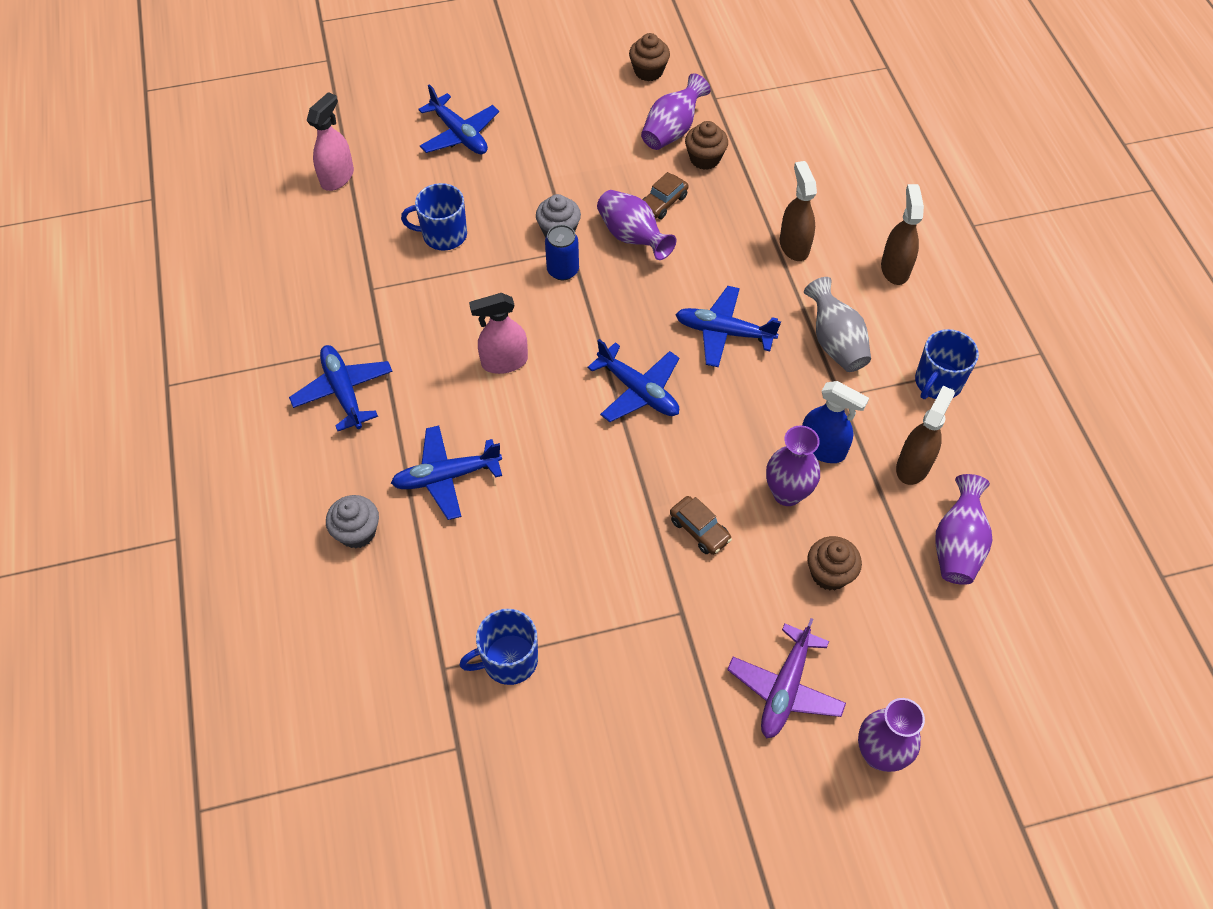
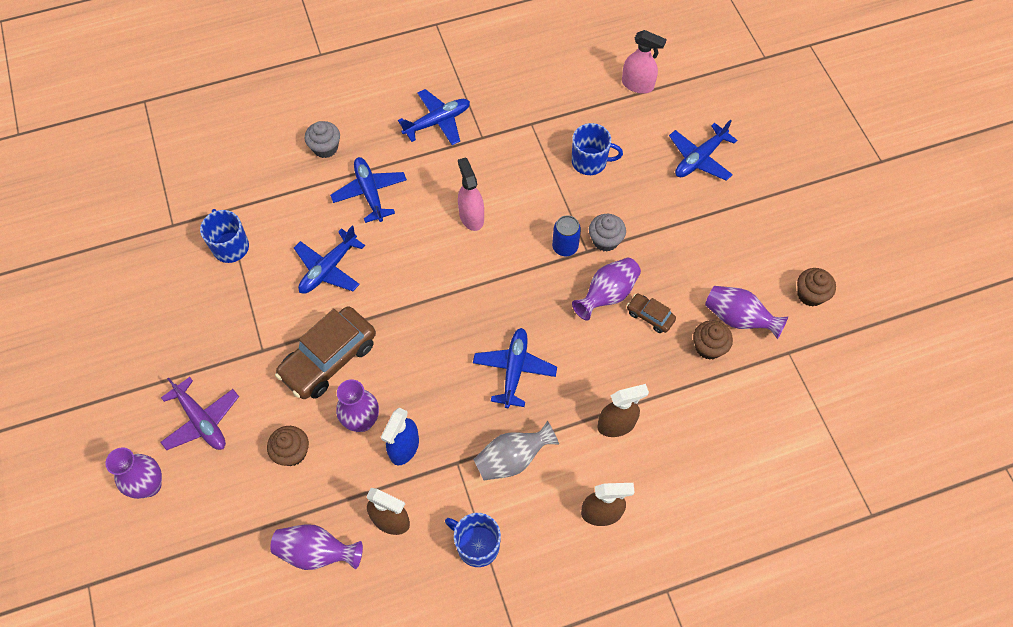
camera: 85 degrees right, 5 degrees up
(443, 235) = (590, 162): blue mug -> blue mug turned 105 degrees clockwise
(638, 391) = (451, 310): blue plane -> blue plane (328, 269)
(699, 530) = (329, 359): brown car -> brown car, size x2.07
(785, 688) = (201, 421): purple plane -> purple plane turned 150 degrees counterclockwise

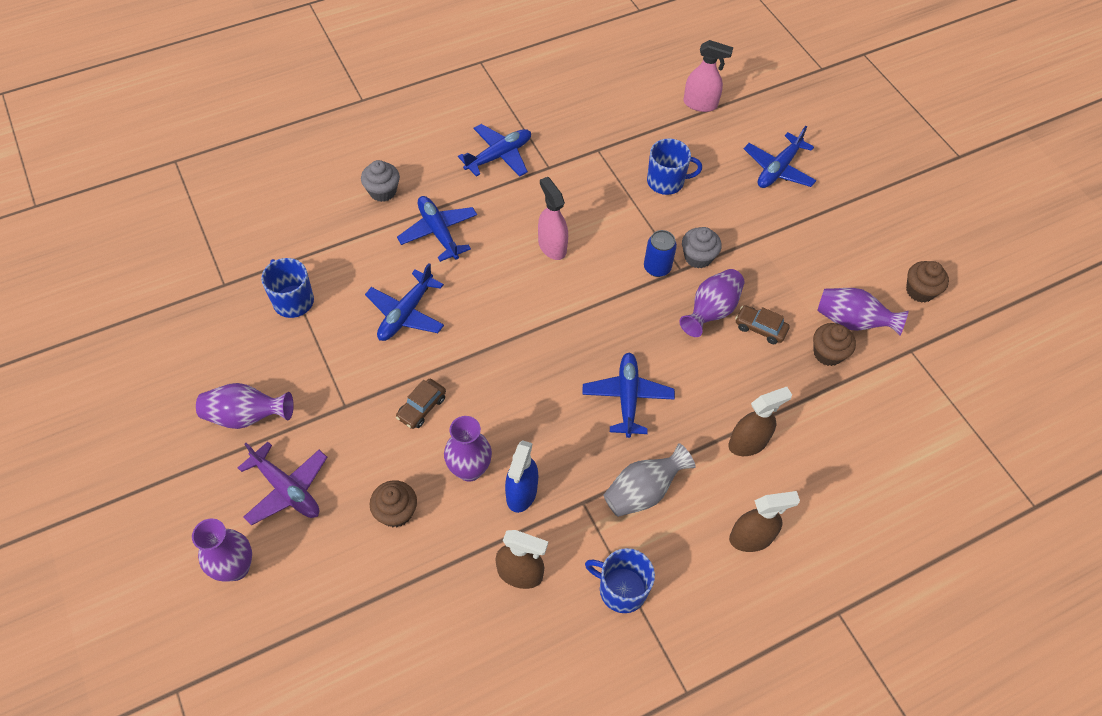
camera: 10 degrees left, 5 degrees down
(316, 552) = (441, 619): purple vase -> purple vase (246, 416)
(329, 359) = (422, 408): brown car -> brown car, size x0.48

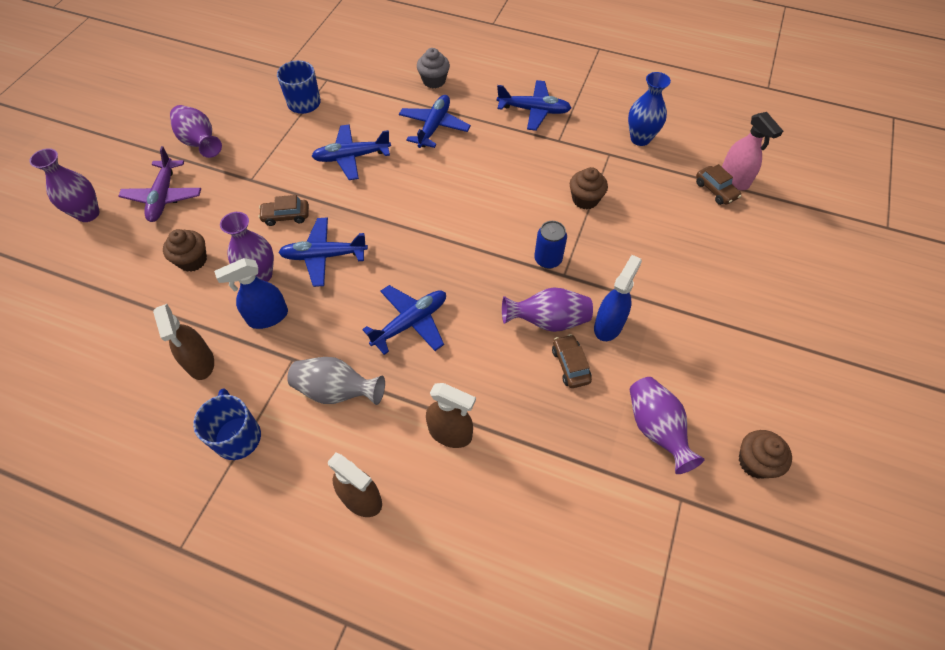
camera: 50 degrees right, 0 degrees up
(552, 246) = (493, 189): pink spray bottle -> none
(604, 120) = (640, 139): none -> blue vase
(666, 181) = (633, 210): blue mug -> none
(698, 122) = (715, 190): none -> brown car
(698, 257) = (588, 277): grey cupcake -> none
(749, 280) = (608, 325): none -> blue spray bottle
(778, 169) = (742, 269): blue plane -> blue plane (324, 256)
(828, 353) = (602, 432): brown cupcake -> brown cupcake (585, 199)

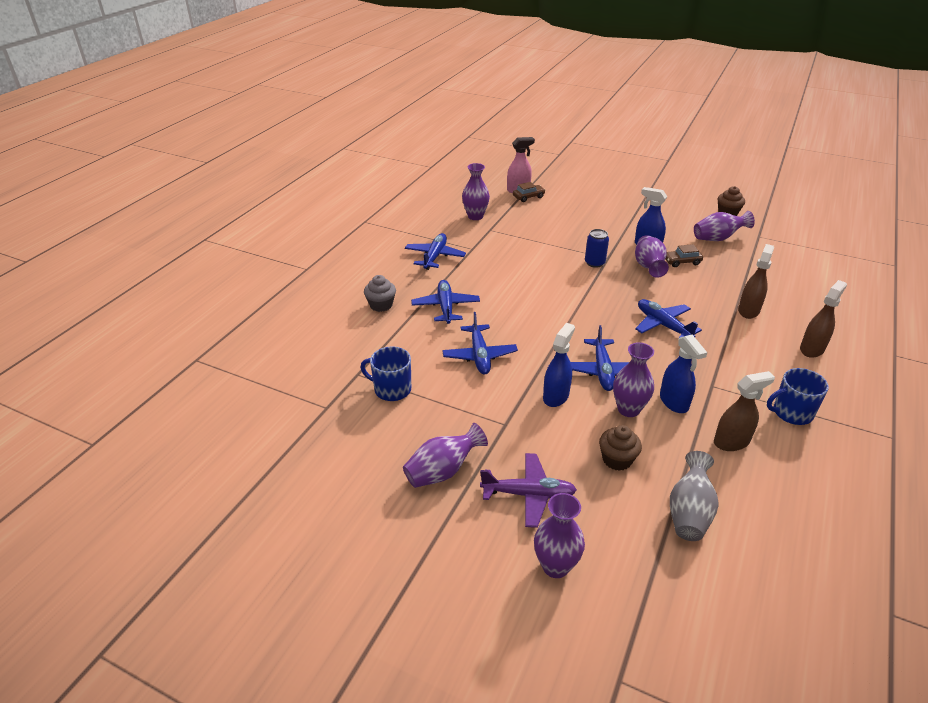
camera: 85 degrees left, 20 degrees down
(286, 216) = (556, 396): brown car -> blue spray bottle
(336, 391) = (733, 361): grey vase -> grey vase (689, 512)
(434, 127) = (445, 307): blue plane -> blue plane turned 60 degrees clockwise
(585, 199) = (536, 243): brown cupcake -> none
(640, 139) = (475, 216): blue vase -> purple vase

